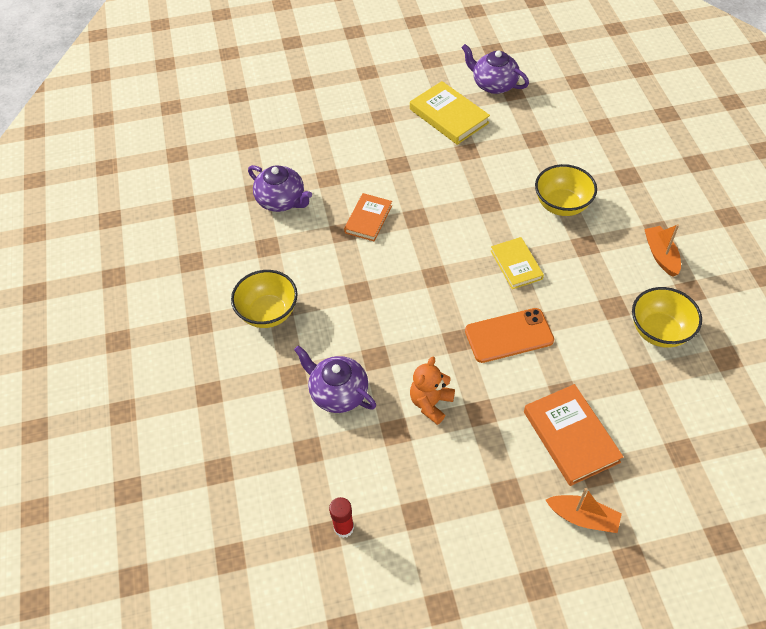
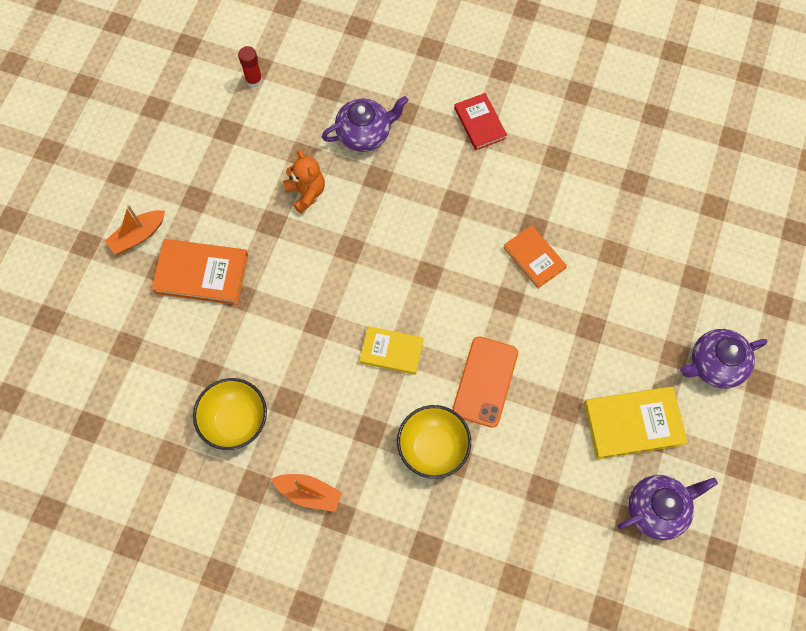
camera: 120 degrees right, 15 degrees up
(268, 313) = (479, 123): yellow bowl -> red book
(281, 200) = (607, 197): purple teapot -> purple teapot (714, 365)
(509, 335) = (323, 292): orange phone -> orange phone (485, 381)

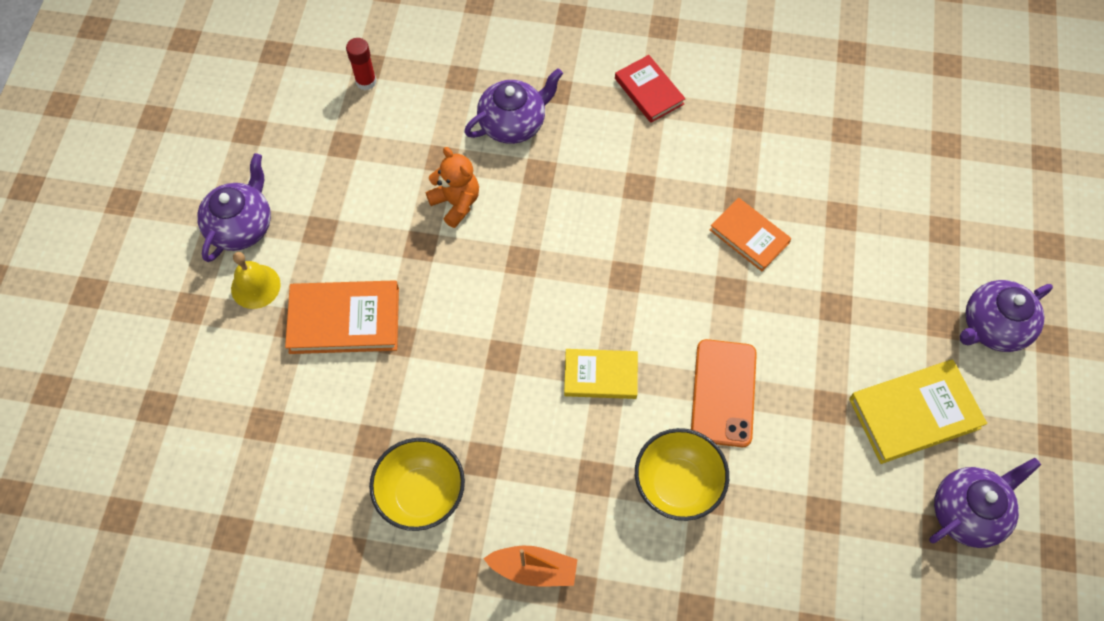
camera: 10 degrees left, 5 degrees down
(136, 185) = (241, 226): none -> purple teapot
(138, 235) = (255, 286): orange boat -> yellow bell

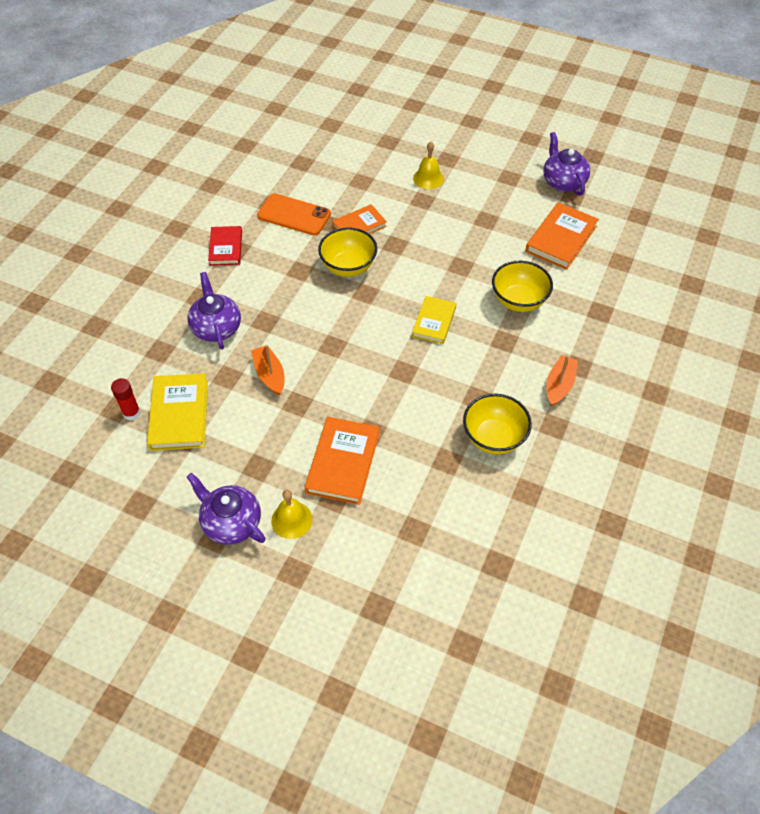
camera: 75 degrees left, 10 degrees down
(456, 203) = (270, 375): orange teddy bear -> orange boat
(649, 91) = (226, 248): red book -> red book turned 75 degrees counterclockwise
(666, 243) = (348, 267): none -> yellow bowl
(723, 393) = (464, 264): orange phone -> orange phone (294, 215)
(831, 528) = (561, 239): none -> orange book
(887, 305) = (428, 178): none -> yellow bell
(914, 413) = (500, 186): yellow book -> yellow book (179, 414)
(993, 327) = (456, 141): purple teapot -> none

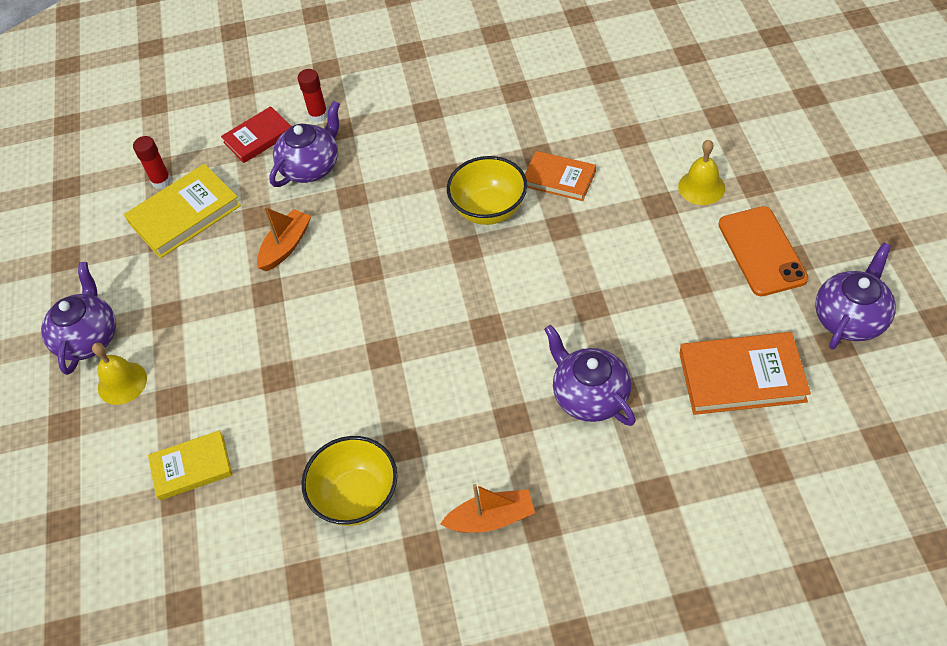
camera: 60 degrees right, 0 degrees up
(175, 300) = (318, 115): none -> red glue stick
(226, 248) = (420, 101): red book -> red book (258, 137)
(294, 215) = (519, 118): orange phone -> orange phone (762, 251)
(343, 463) = (220, 379): orange book -> none
(434, 322) = (479, 334): yellow book -> yellow book (191, 467)
(518, 301) = (589, 395): yellow bowl -> purple teapot

